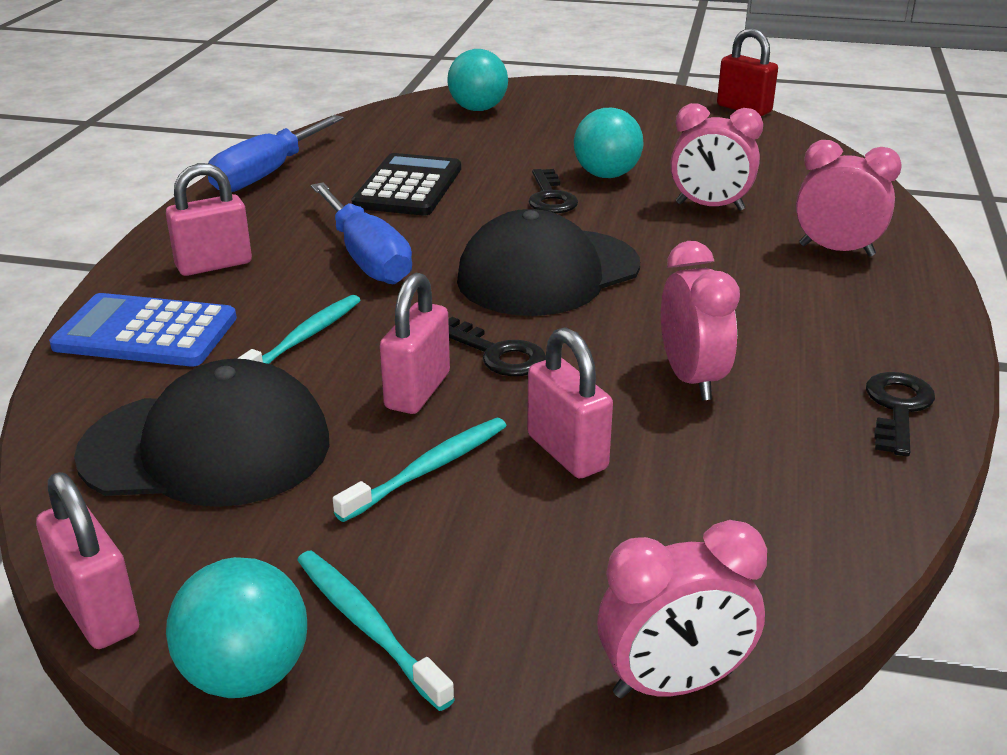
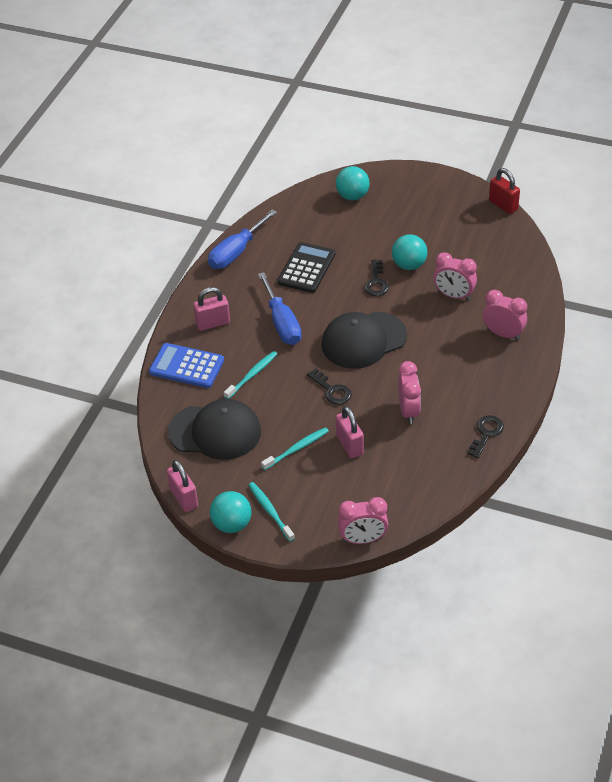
camera: 10 degrees right, 15 degrees up
(418, 391) = (297, 409): pink padlock -> none

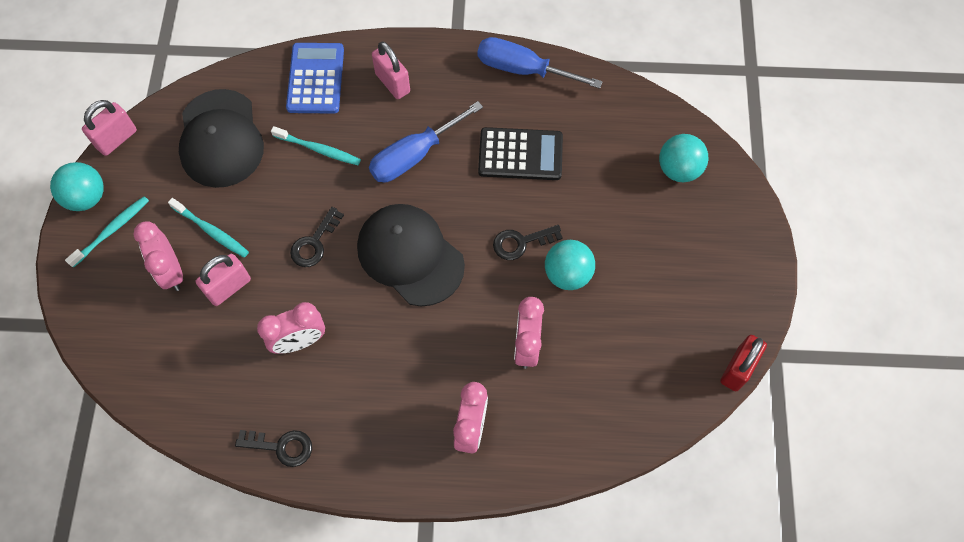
camera: 70 degrees right, 20 degrees up
(363, 539) = (84, 342): pink clock -> pink clock (171, 271)

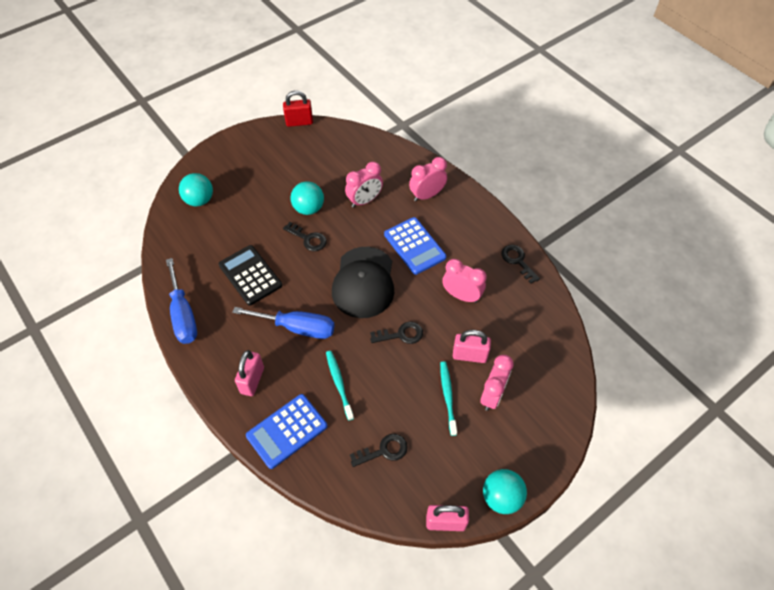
camera: 130 degrees left, 10 degrees down
(112, 230) = (504, 456): turquoise toothbrush -> none
(220, 139) = (383, 451): black cap -> black key
(409, 348) = (414, 246): none -> blue calculator

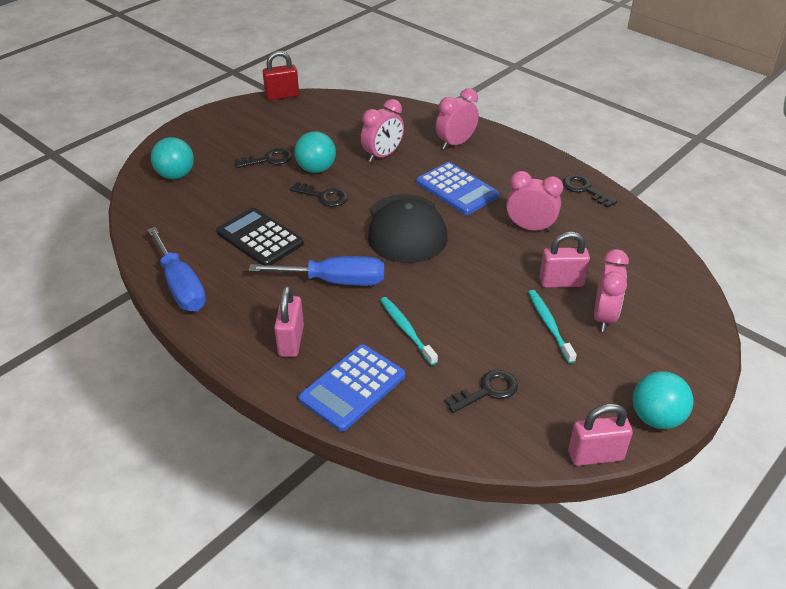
camera: 10 degrees left, 15 degrees down
(401, 334) = (469, 272): black key -> black key (268, 160)

